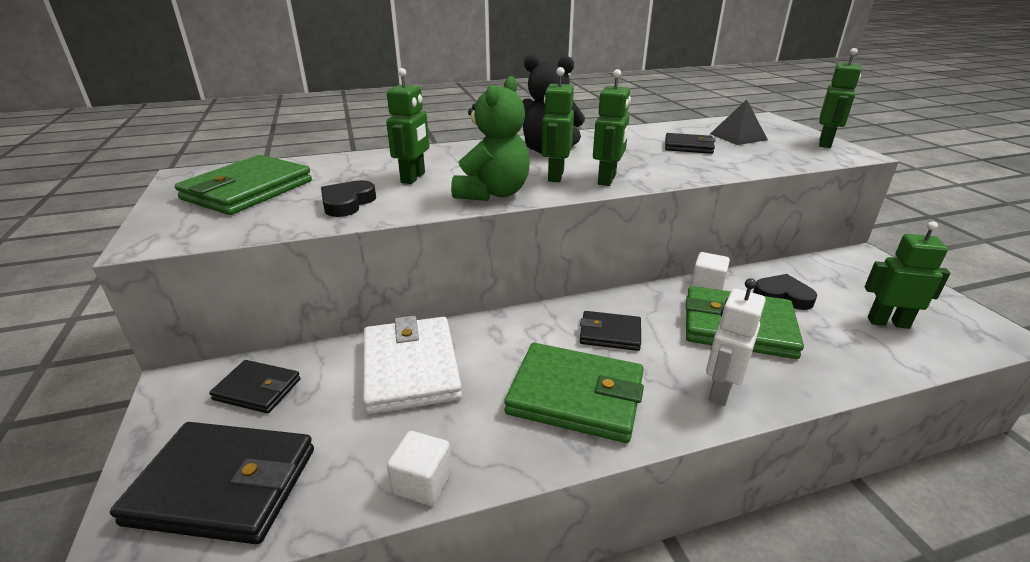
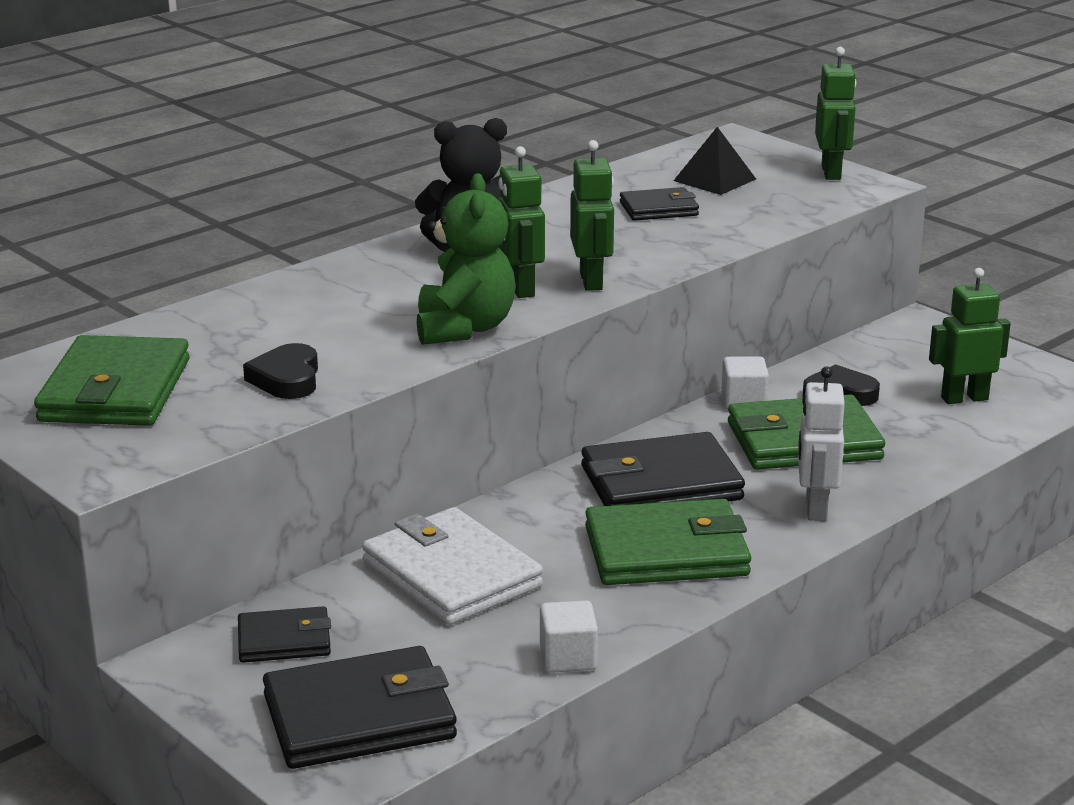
camera: 25 degrees left, 5 degrees down
(413, 178) = (329, 327): green robot -> none
(610, 334) = (661, 483): black wallet -> black wallet, size x1.78

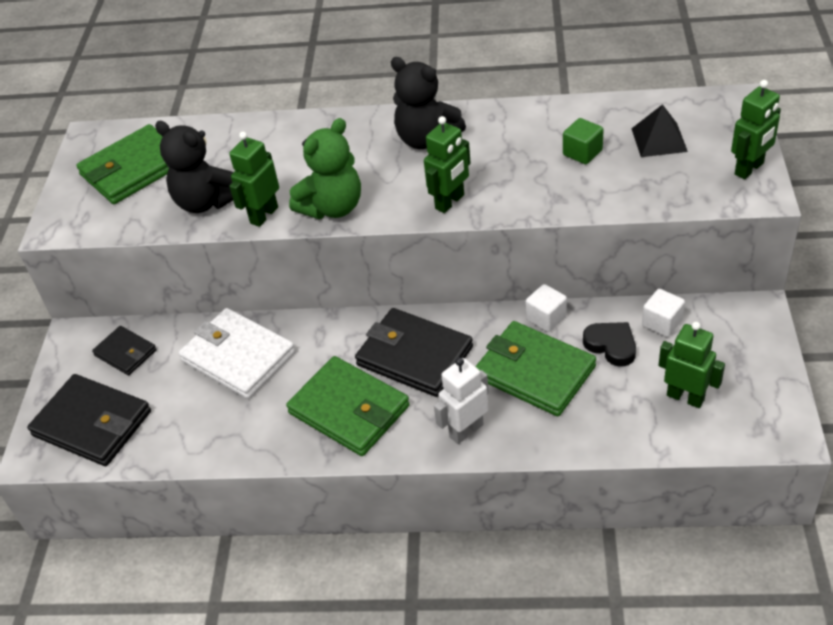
camera: 50 degrees right, 20 degrees up
(286, 379) = (206, 202): black heart -> black teddy bear
(451, 574) = (238, 357): white wallet -> white wallet turned 60 degrees counterclockwise
(520, 288) = (405, 188): green robot -> green robot (264, 215)
(568, 658) = (211, 451): white cube -> white cube (662, 323)
(658, 209) = (582, 153): black wallet -> green cube

